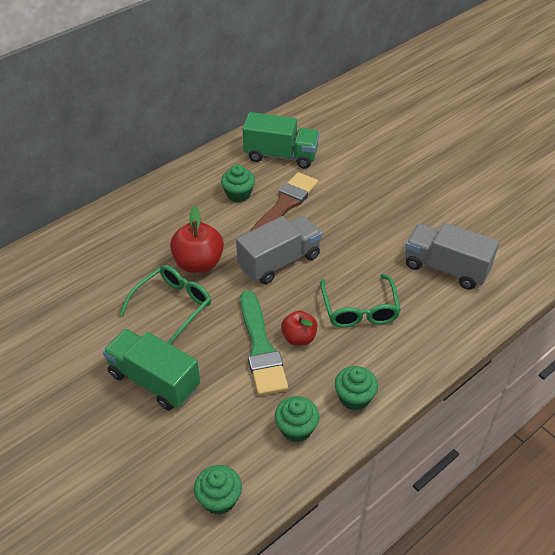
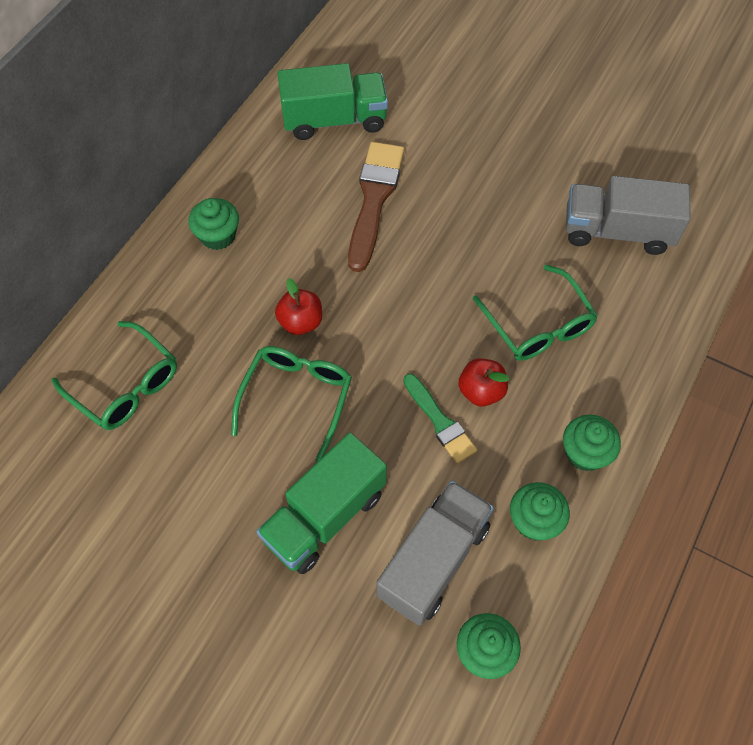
camera: 20 degrees left, 15 degrees up
(70, 269) = (126, 386): none -> green glasses
(154, 380) = (324, 516): green truck -> green truck turned 60 degrees counterclockwise
(198, 263) = (301, 322): red apple -> red apple, size x0.63
(238, 194) = (305, 198): green cupcake -> green cupcake (218, 235)
(261, 348) = (440, 422): green brush -> green brush, size x0.61
(279, 261) = (406, 286): grey truck -> grey truck (433, 561)

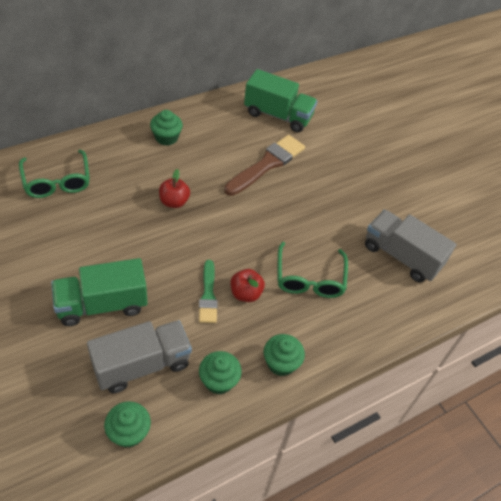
camera: 25 degrees right, 10 degrees down
(297, 398) = (139, 237): green glasses -> none

